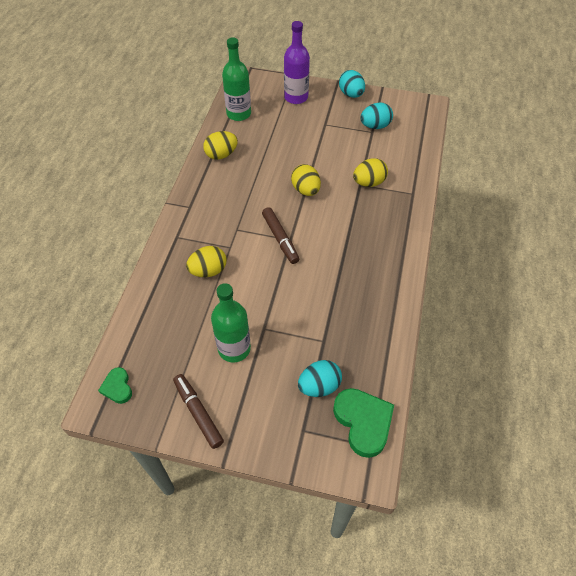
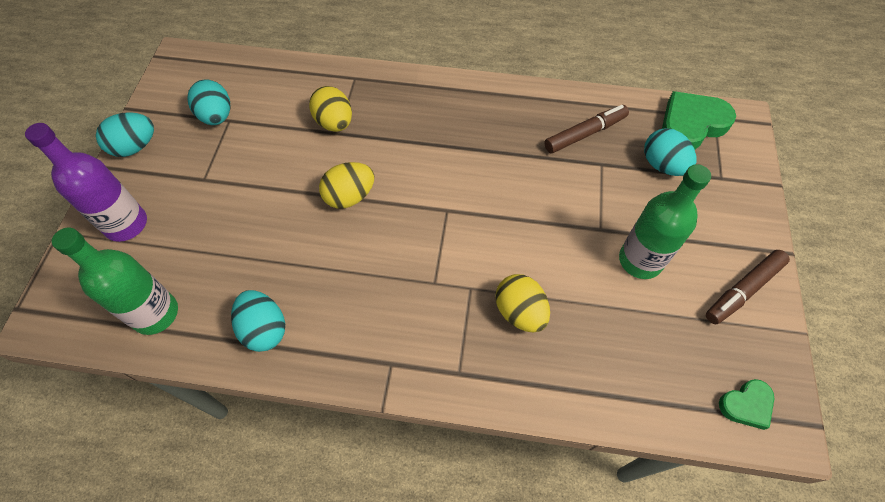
camera: 95 degrees left, 5 degrees up
(221, 155) = (264, 329): yellow egg -> turquoise egg
(280, 239) = (447, 222): brown marker -> brown marker (585, 134)

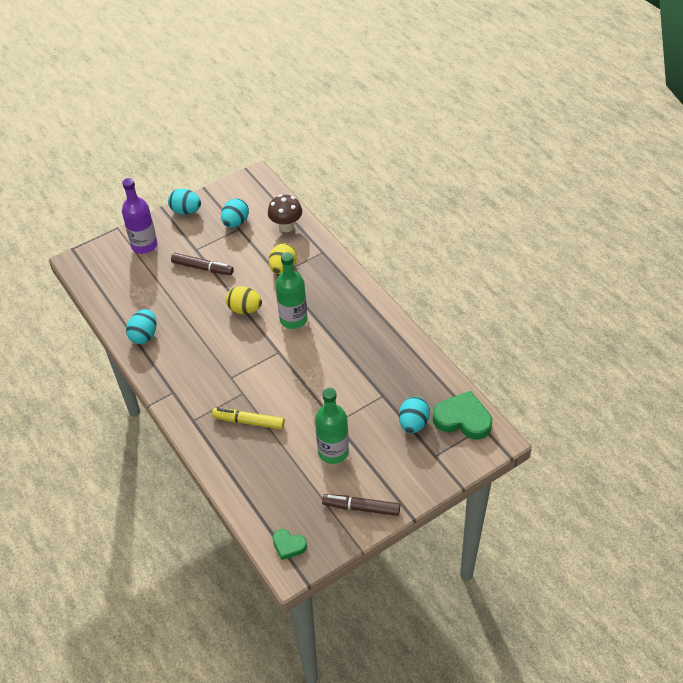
camera: 50 degrees right, 10 degrees down
(155, 314) = (114, 293): green bottle -> green bottle (293, 319)
(282, 81) = (286, 226): none -> brown mushroom
(520, 312) = (249, 421): yellow egg -> yellow marker
(585, 134) = (397, 375): brown marker -> brown marker (202, 268)

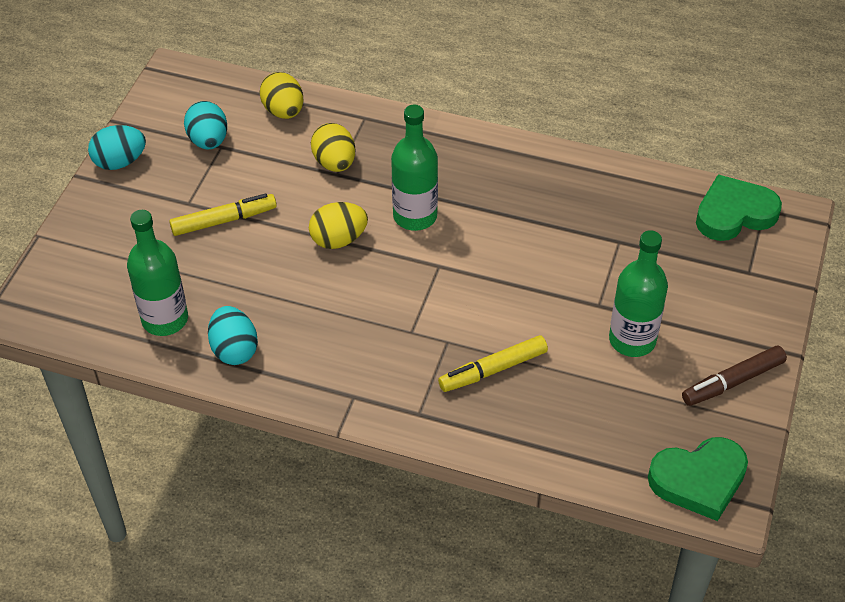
camera: 40 degrees left, 0 degrees up
(129, 301) = (165, 319): none -> green bottle
(144, 245) = (106, 236): purple bottle -> none
(202, 268) = (224, 220): brown marker -> yellow marker
(286, 226) = (283, 111): brown mushroom -> yellow egg
(288, 545) = (699, 480): green heart -> green heart, size x1.81
(413, 423) = (687, 251): turquoise egg -> none

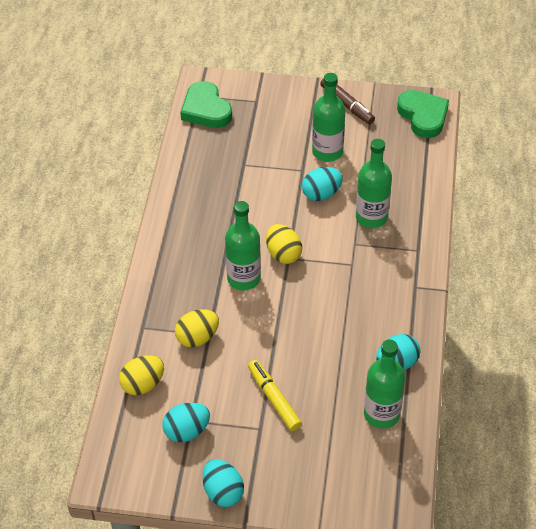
camera: 100 degrees left, 0 degrees up
(338, 239) = (277, 320): yellow egg -> yellow egg (283, 254)
(493, 369) = (371, 217): yellow marker -> green bottle
(548, 319) = (321, 194): none -> turquoise egg

